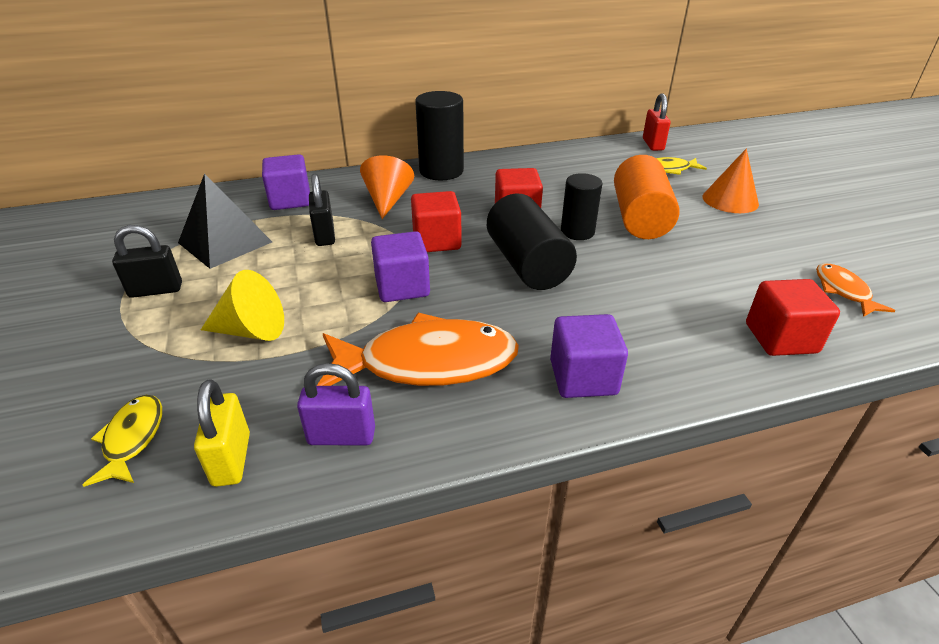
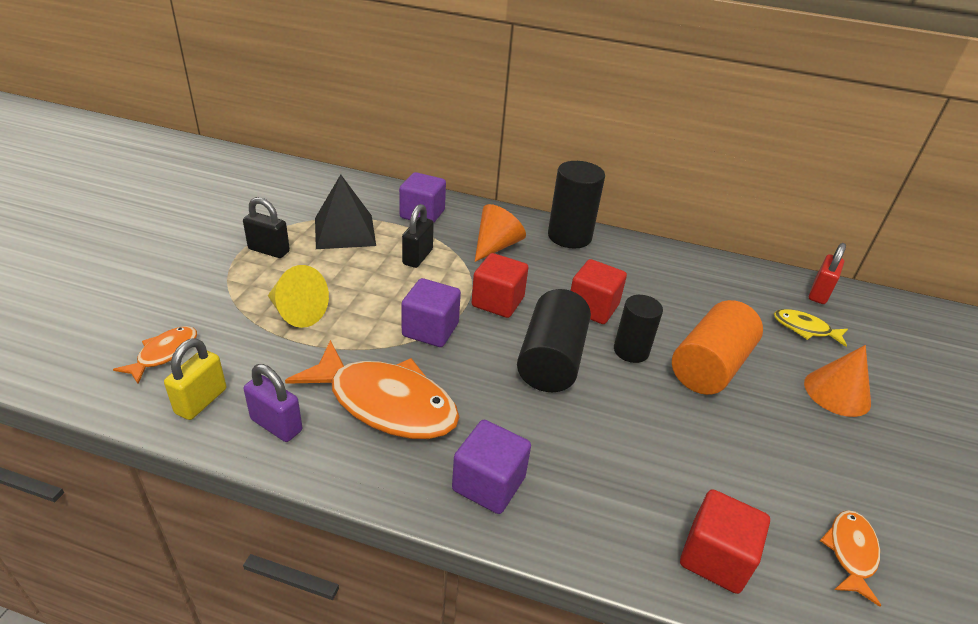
camera: 30 degrees right, 0 degrees up
(132, 438) = (164, 354): yellow fish -> orange fish

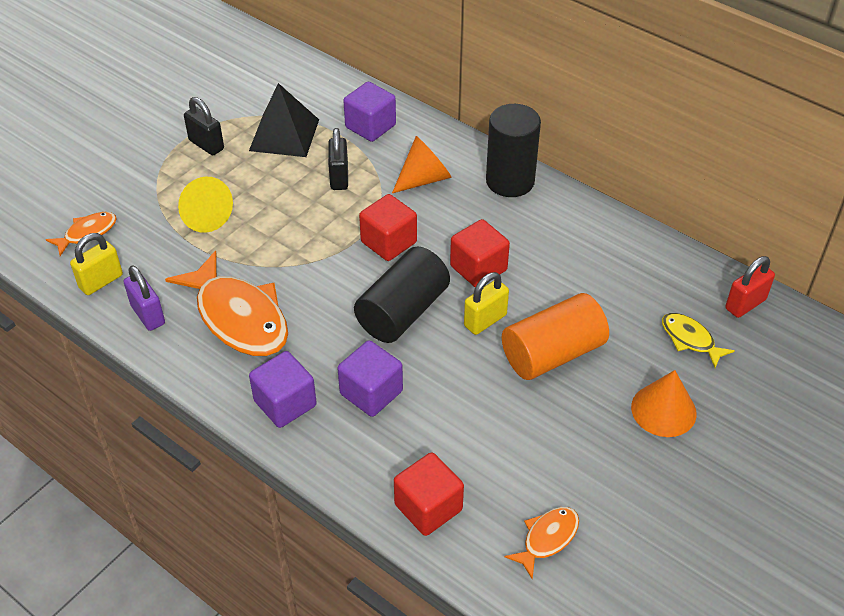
camera: 25 degrees right, 10 degrees up
(417, 257) = (339, 177): black padlock -> black padlock turned 45 degrees counterclockwise
(430, 330) = (310, 258): purple cube -> purple cube (371, 392)
(631, 351) = (485, 320): black cylinder -> yellow padlock

